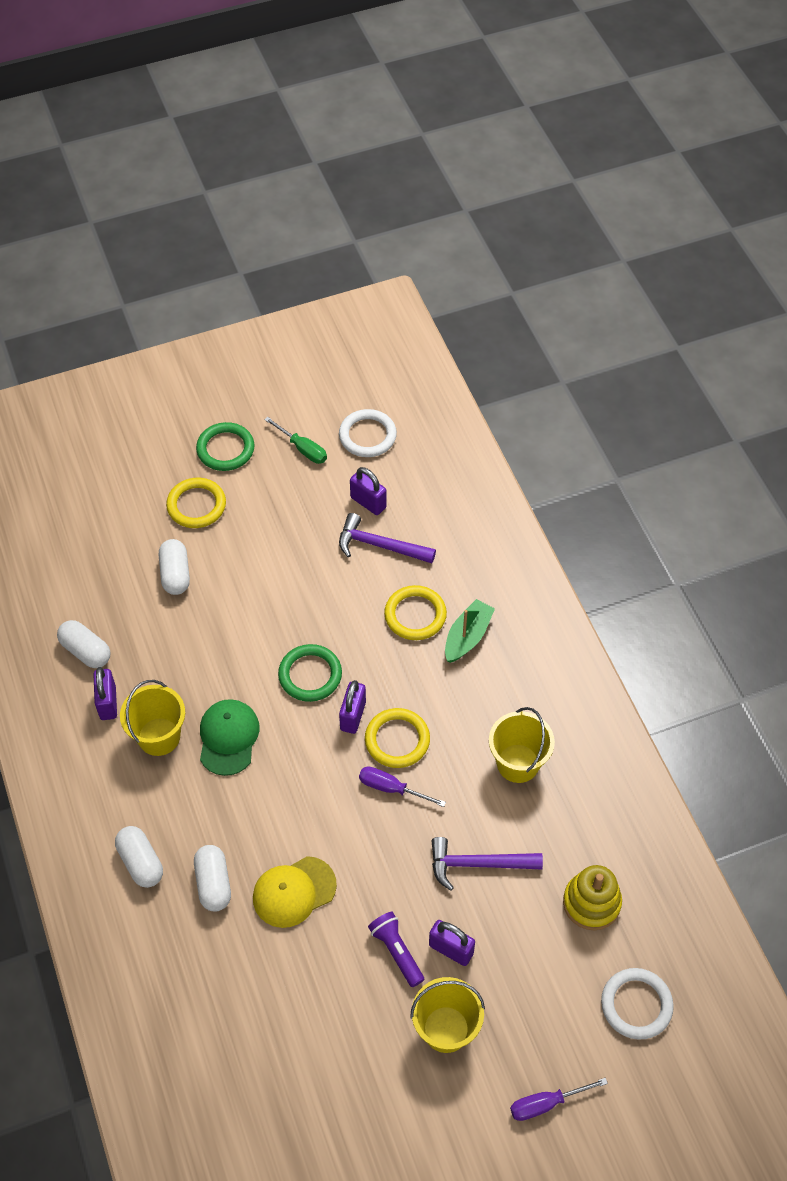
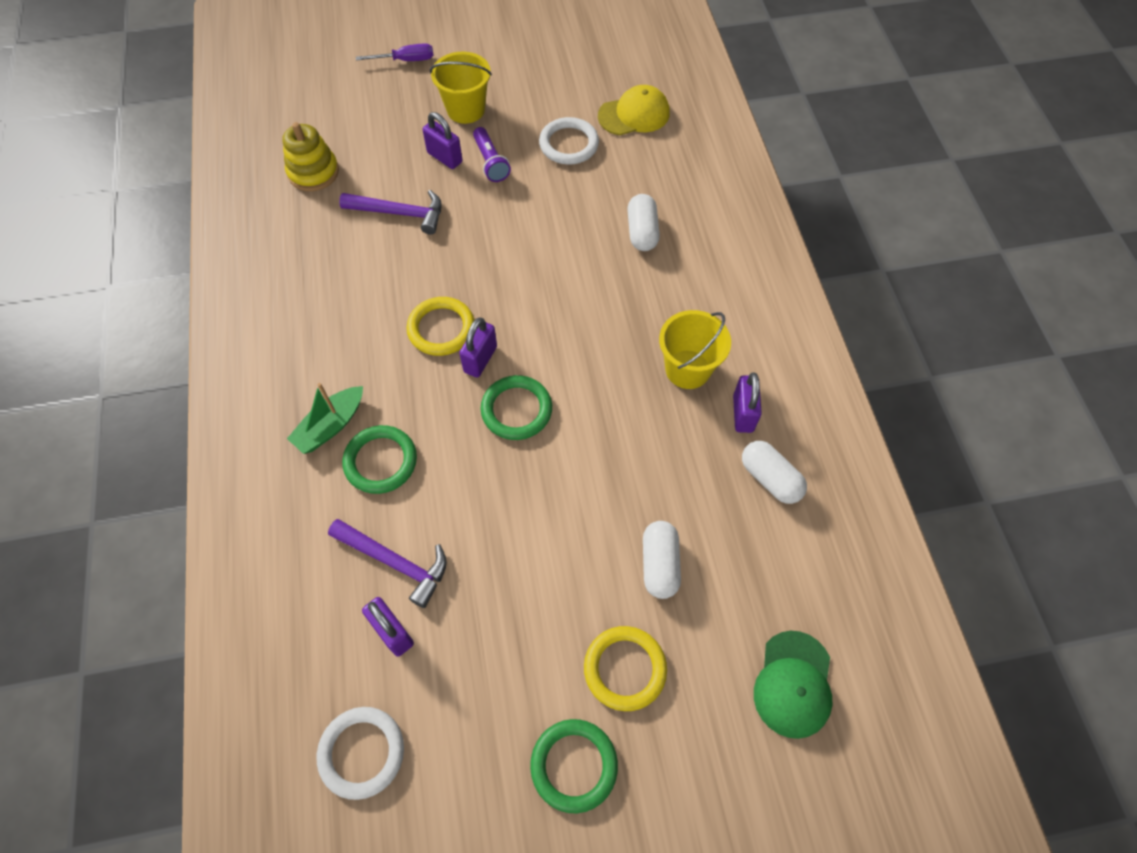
camera: 170 degrees left, 5 degrees up
(141, 862) = (709, 258): white capsule -> none
(228, 738) = (614, 357): green cap -> green cap (793, 684)
(294, 892) = (570, 215): yellow cap -> yellow cap (634, 114)
(303, 449) = (461, 745): green screwdriver -> none
(391, 788) = (460, 285): purple screwdriver -> none
(415, 615) = (380, 461): yellow ring -> green ring
(518, 763) = (329, 290): yellow bucket -> none
(636, 1005) = (311, 104): white ring -> white ring (569, 144)

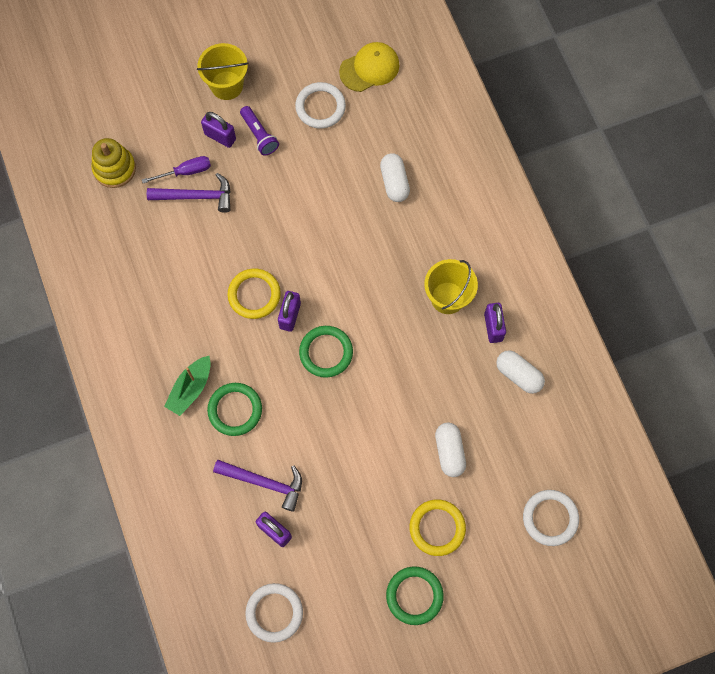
camera: 10 degrees left, 10 degrees up
(406, 60) = (163, 41): purple screwdriver -> purple screwdriver (186, 172)
(793, 684) = (550, 518): green cap -> white ring

